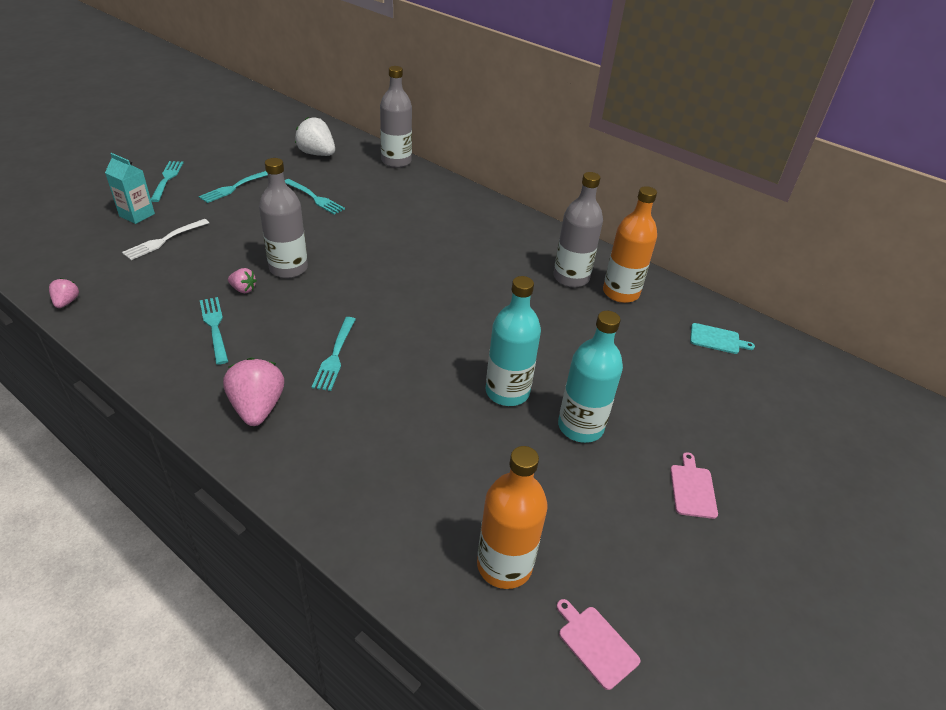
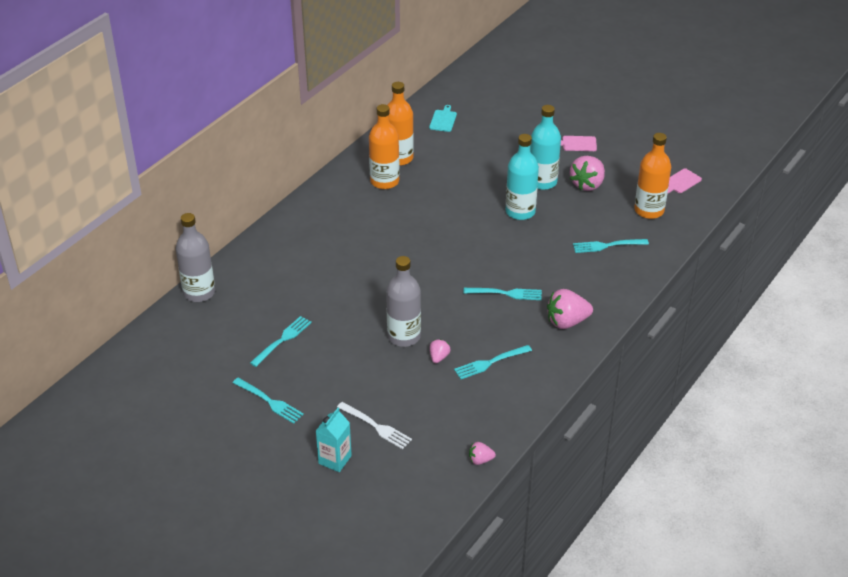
camera: 90 degrees left, 0 degrees up
(167, 179) = (259, 458): turquoise fork -> turquoise fork (607, 246)
(317, 154) = (188, 353): white strawberry -> none
(571, 278) = (384, 181): grey bottle -> orange bottle
(578, 484) = (587, 184): none -> pink strawberry

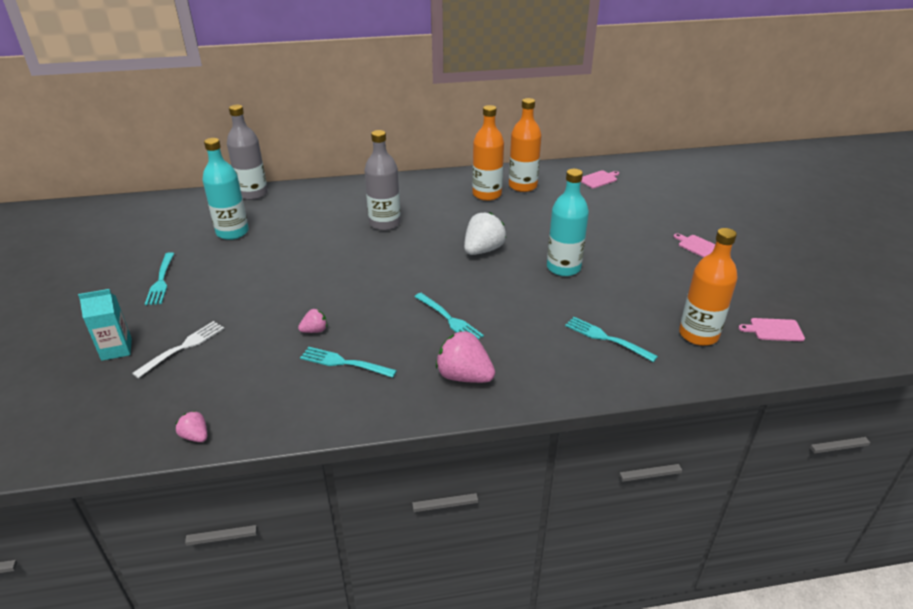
camera: 45 degrees right, 5 degrees down
(282, 340) = (242, 249): turquoise fork -> none
(376, 426) = (183, 347): white fork -> white fork turned 135 degrees counterclockwise
(404, 336) = (318, 298): grey bottle -> grey bottle (385, 223)
(443, 120) = (599, 179): turquoise cutting board -> pink cutting board
(452, 231) = (483, 250): none -> white strawberry
(542, 182) = (619, 257): turquoise bottle -> turquoise bottle (232, 232)
(587, 184) = (662, 280): pink strawberry -> none

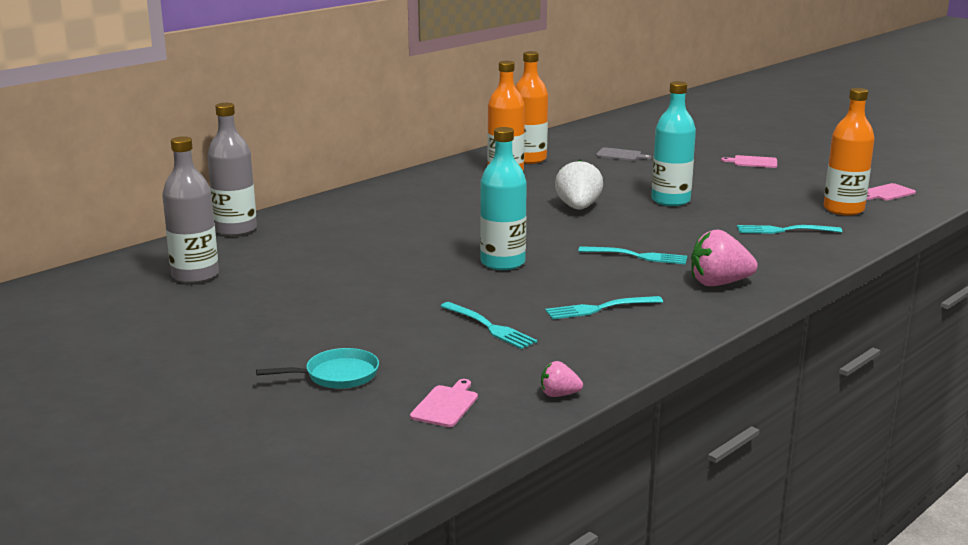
camera: 35 degrees left, 15 degrees down
(116, 349) = (337, 375): turquoise carton -> turquoise pan
(161, 281) = (273, 317): turquoise fork -> turquoise fork (489, 327)
(183, 347) = (412, 350): white fork -> none
(232, 232) = (278, 262): turquoise bottle -> turquoise bottle (502, 263)
(315, 330) = (527, 299): pink strawberry -> none
(385, 223) = (442, 214): grey bottle -> grey bottle (195, 276)
(598, 203) = (620, 155): none -> grey cutting board
(599, 179) = (591, 140): pink cutting board -> pink cutting board (446, 405)

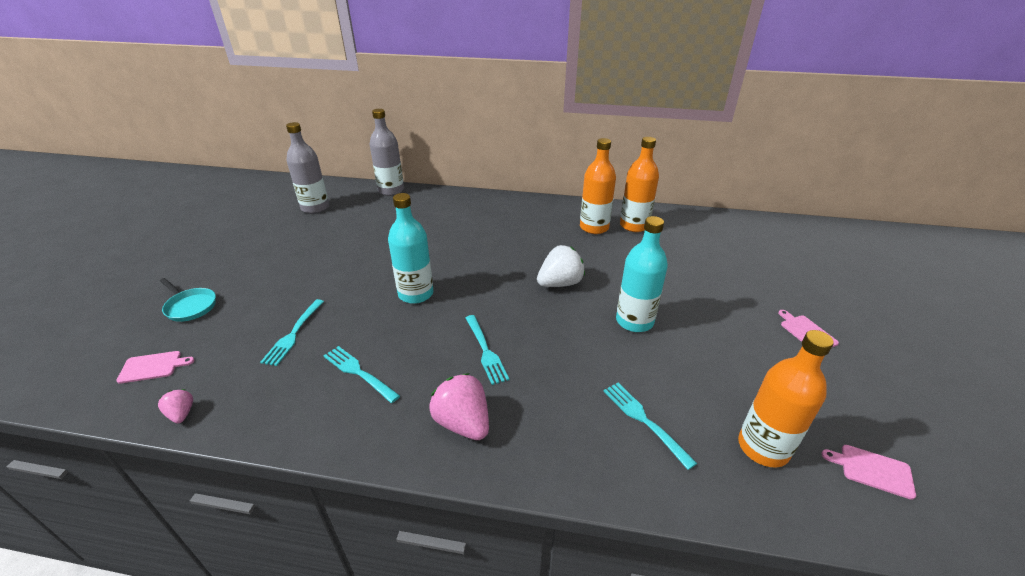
camera: 55 degrees right, 15 degrees up
(620, 155) = (706, 257): grey cutting board -> none

